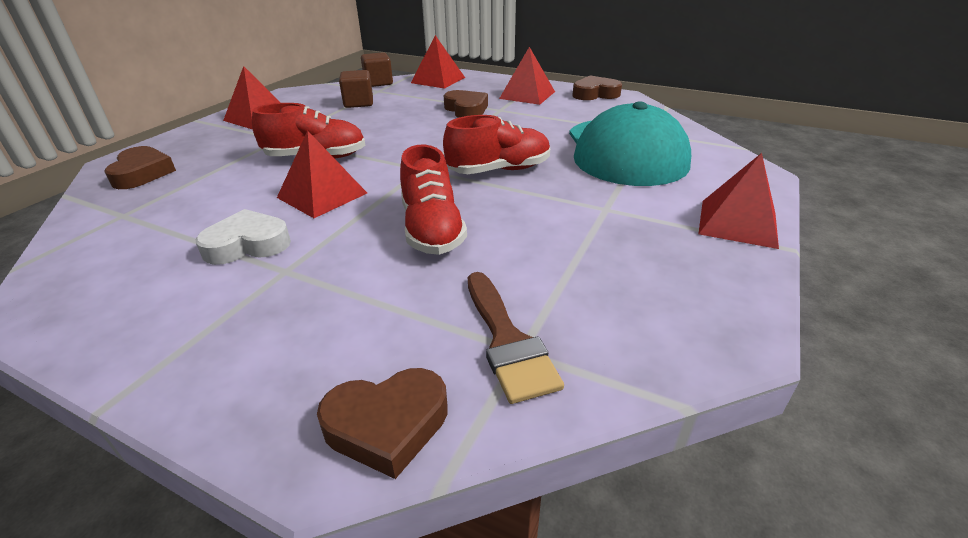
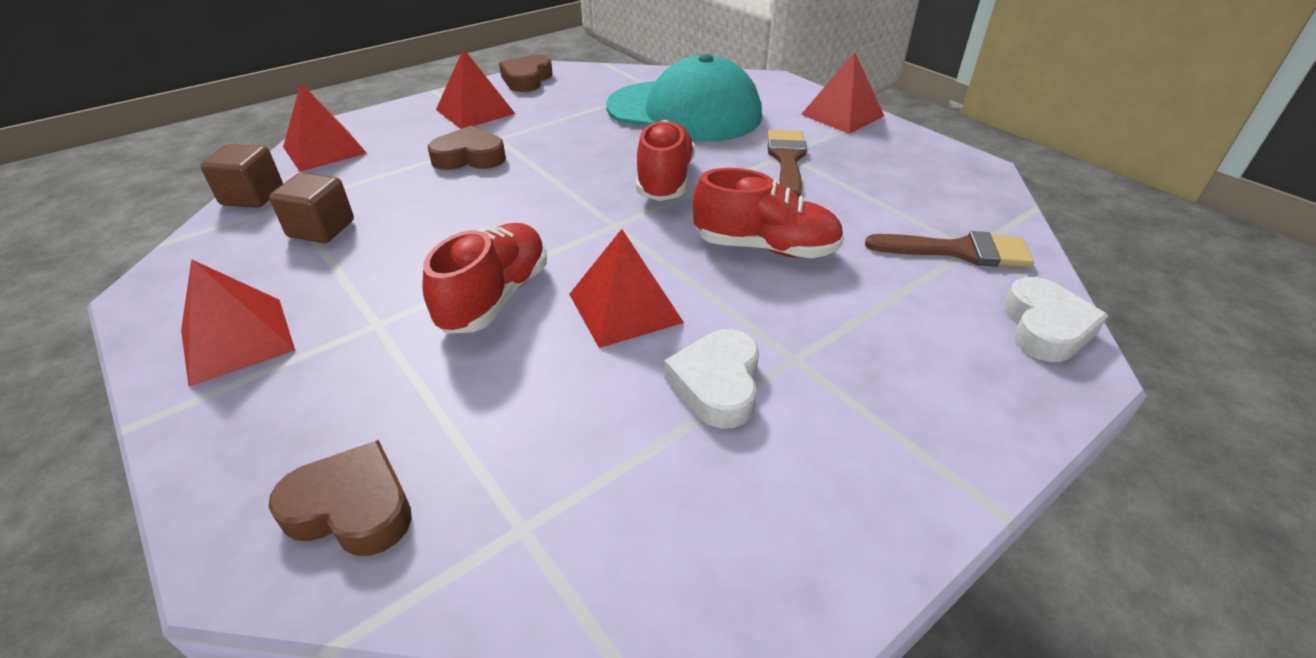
camera: 65 degrees left, 5 degrees up
(387, 425) = (1045, 327): brown heart -> white heart
(595, 211) = (787, 159): none -> brown brush

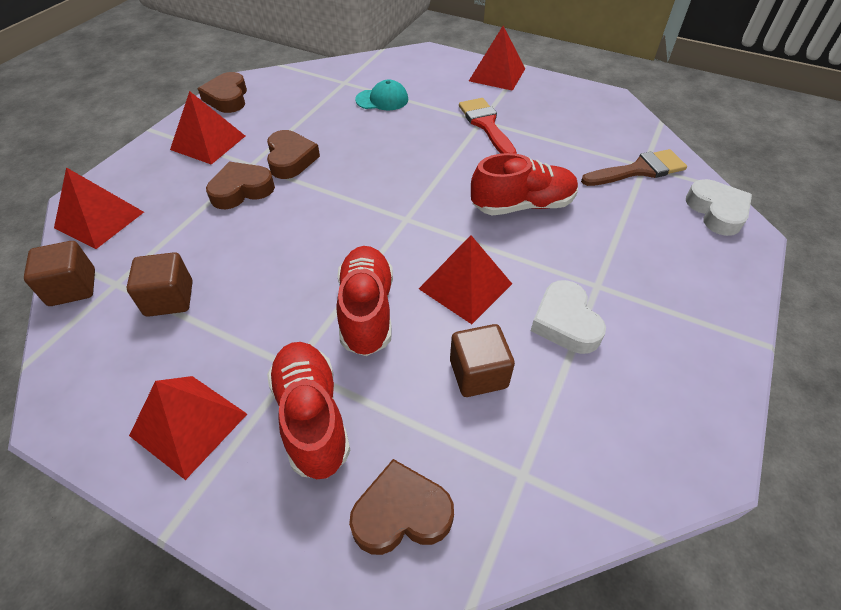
camera: 25 degrees left, 10 degrees up
(541, 142) = (290, 159): none -> brown heart
(562, 400) = (478, 373): none -> brown cube
(665, 180) = (414, 168): red shoe -> red shoe (312, 416)
(684, 112) = (382, 99): turquoise cap -> turquoise cap, size x0.41
(787, 159) = (486, 125): brown brush -> red brush

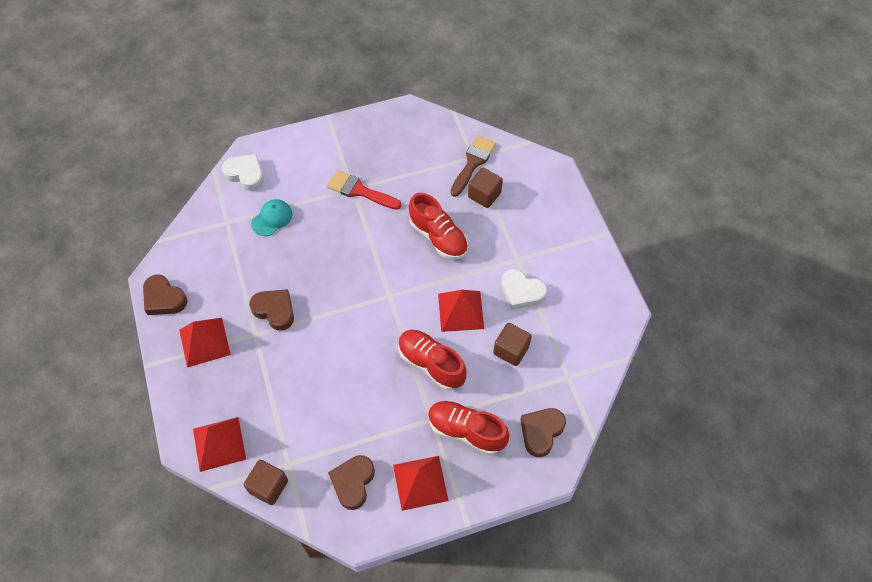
camera: 45 degrees left, 10 degrees up
(169, 299) = (328, 445): brown cube -> brown cube (484, 195)
(241, 190) = (275, 355): brown heart -> brown heart (353, 482)
(497, 74) = (320, 139): red pyramid -> none
(522, 205) = (438, 237): red shoe -> red shoe turned 105 degrees clockwise
(716, 211) = (532, 165): white heart -> white heart (245, 174)

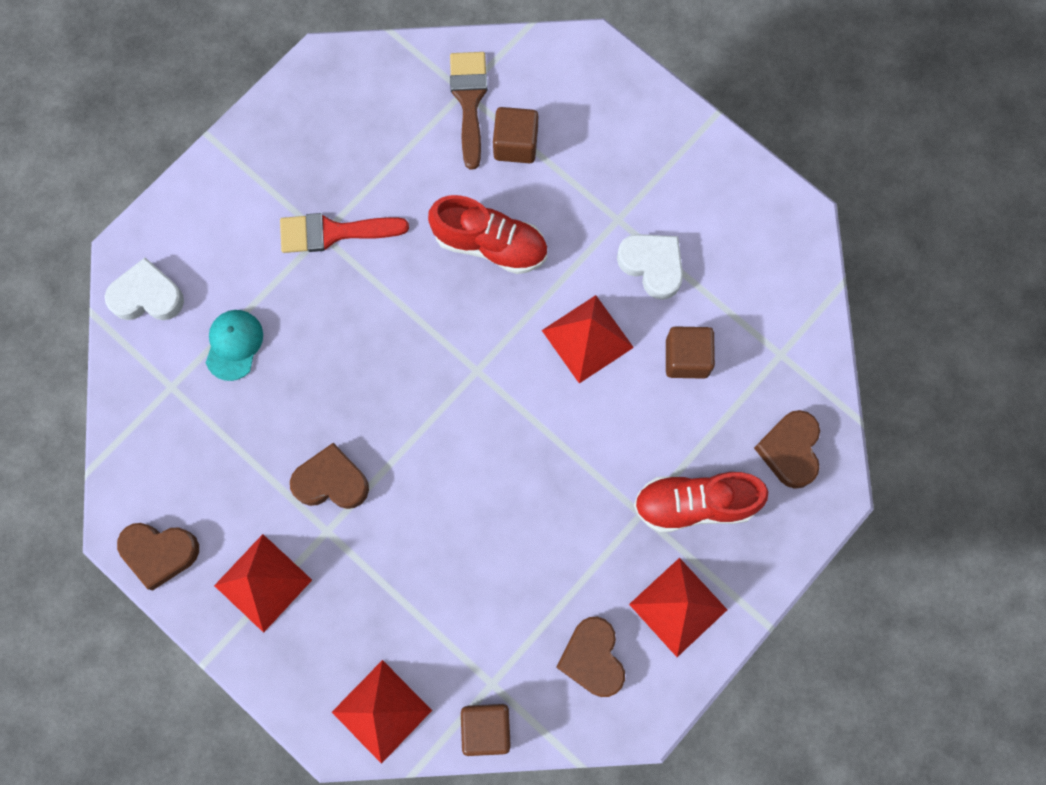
camera: 30 degrees left, 15 degrees up
(431, 364) = (594, 437): red shoe -> none
(521, 292) = (652, 266): white heart -> white heart turned 135 degrees counterclockwise

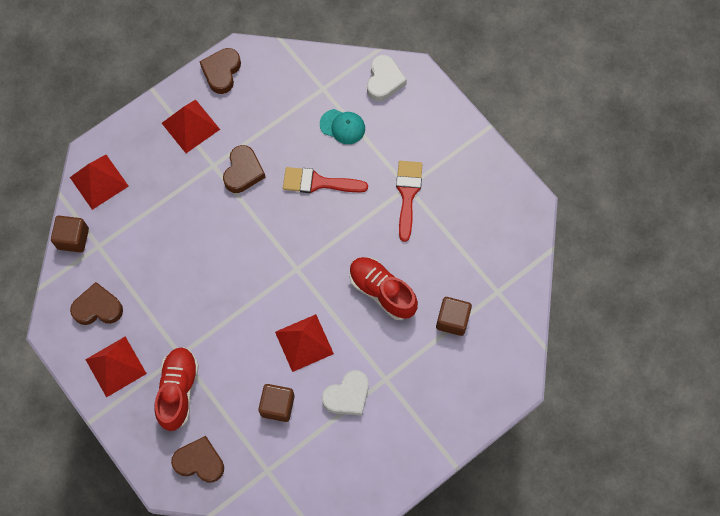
camera: 100 degrees right, 5 degrees down
(333, 364) = (318, 182): none -> red brush
(469, 101) = (489, 294): brown brush -> none
(490, 244) = (382, 291): red shoe -> red shoe turned 105 degrees clockwise

